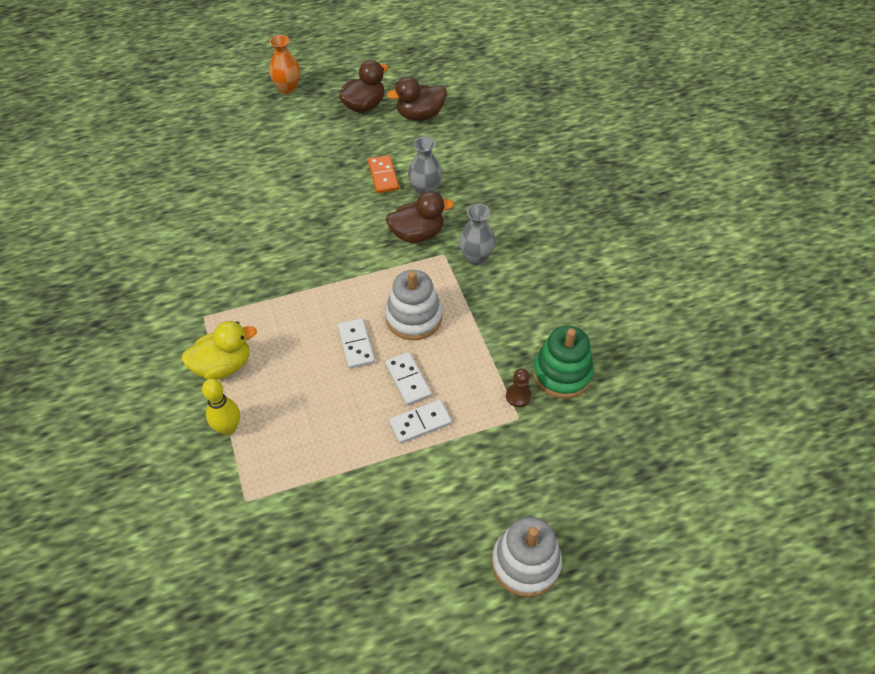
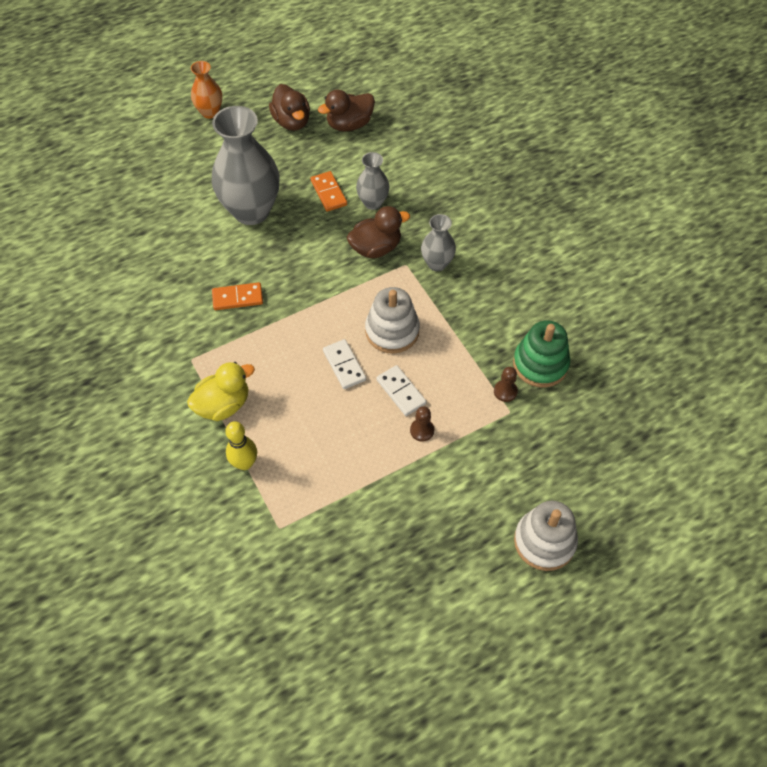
camera: 10 degrees left, 5 degrees up
(266, 263) = (237, 298): none -> orange domino
(302, 183) = (251, 211): none -> grey vase
(364, 106) = (292, 121): brown duck -> brown duck turned 120 degrees clockwise
(420, 423) = (422, 430): white domino -> brown pawn

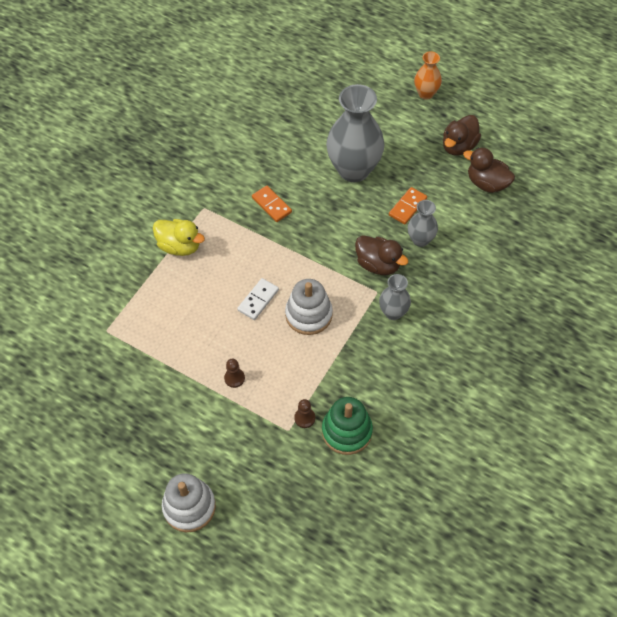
camera: 60 degrees right, 0 degrees up
(244, 463) = (142, 284): yellow bowling pin -> none
(401, 392) = (259, 348): white domino -> none

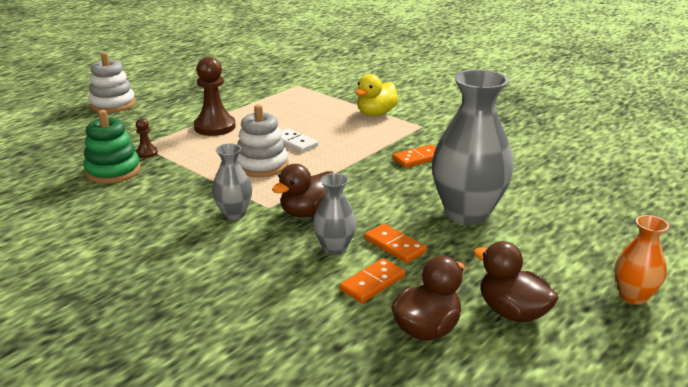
camera: 100 degrees right, 30 degrees down
(234, 378) = (215, 127): brown pawn -> brown pawn, size x2.07
(453, 214) = (372, 283): none -> orange domino

